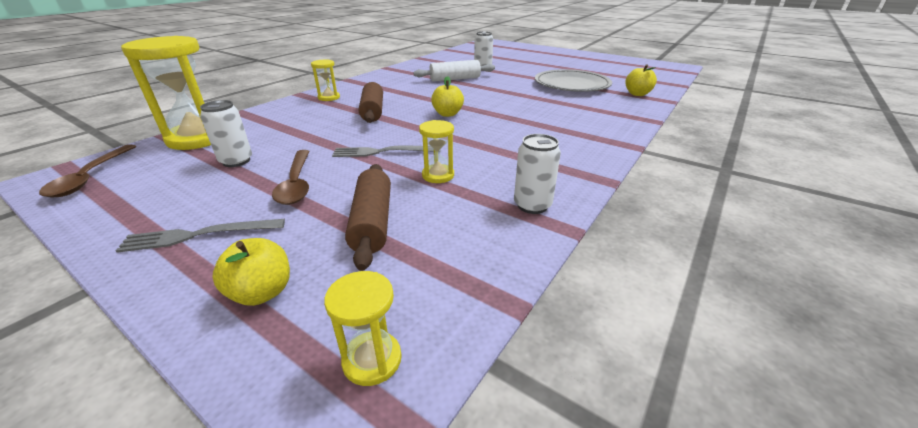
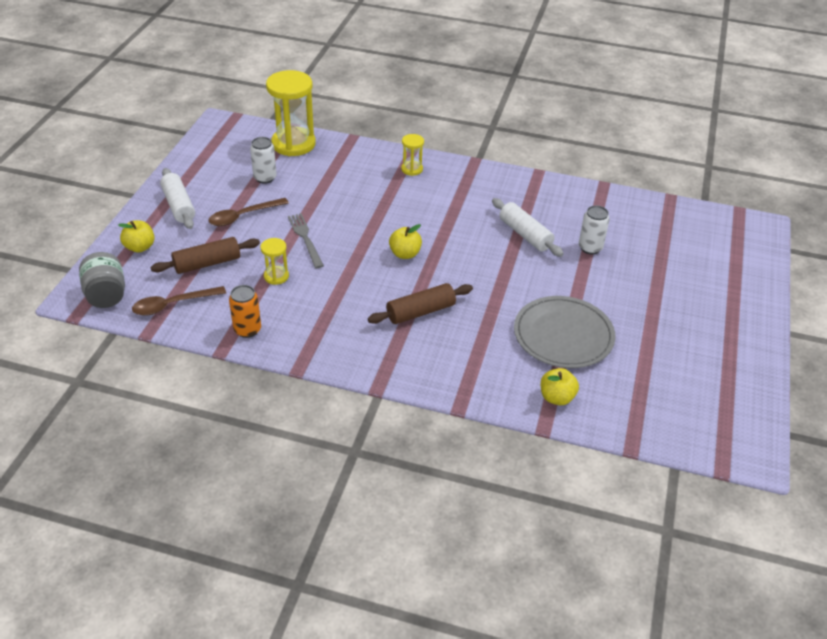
camera: 70 degrees right, 10 degrees up
(90, 177) = (225, 134): brown spoon -> brown spoon (173, 305)
(199, 235) = (178, 206): grey fork -> white rolling pin
(372, 111) = (389, 206): brown rolling pin -> brown rolling pin (420, 311)
(372, 360) = (106, 295): yellow hourglass -> grey jar
(532, 205) = (247, 330): white can -> orange can

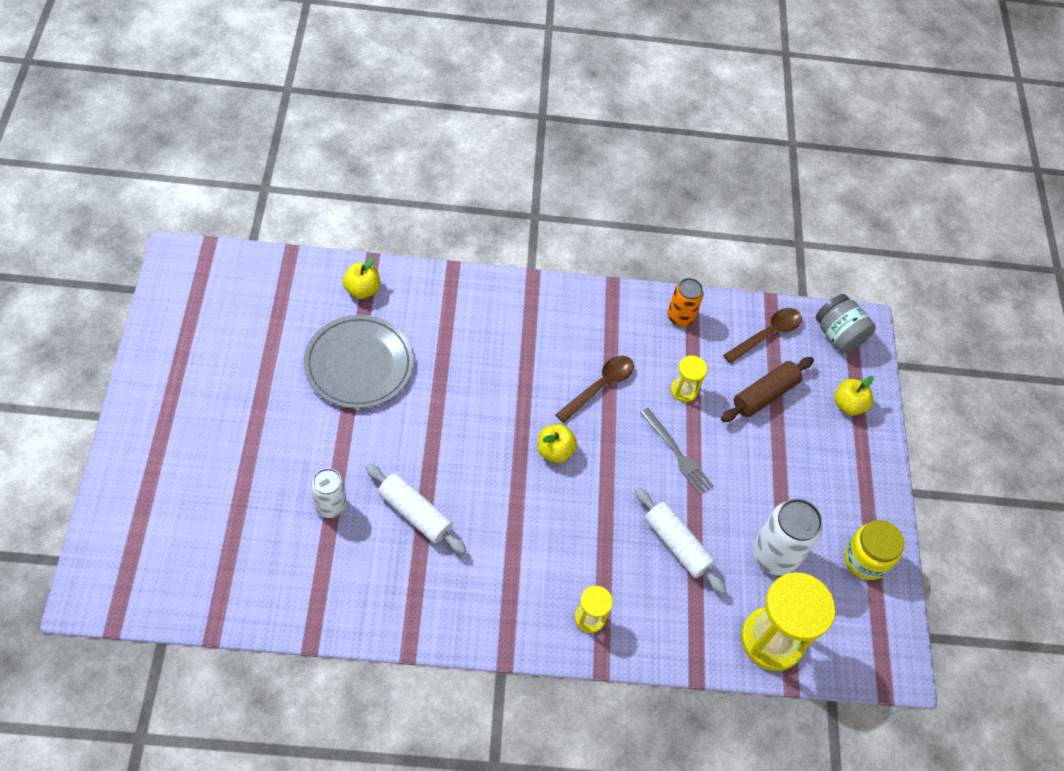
camera: 160 degrees right, 15 degrees up
(178, 206) = (848, 480): white rolling pin -> white rolling pin (677, 544)
(200, 167) = (865, 559): none -> yellow jar
(243, 216) = (765, 477): brown spoon -> brown spoon (600, 386)
(265, 178) = (774, 555): white can -> white can, size x1.58
(420, 311) = (515, 369): brown rolling pin -> none

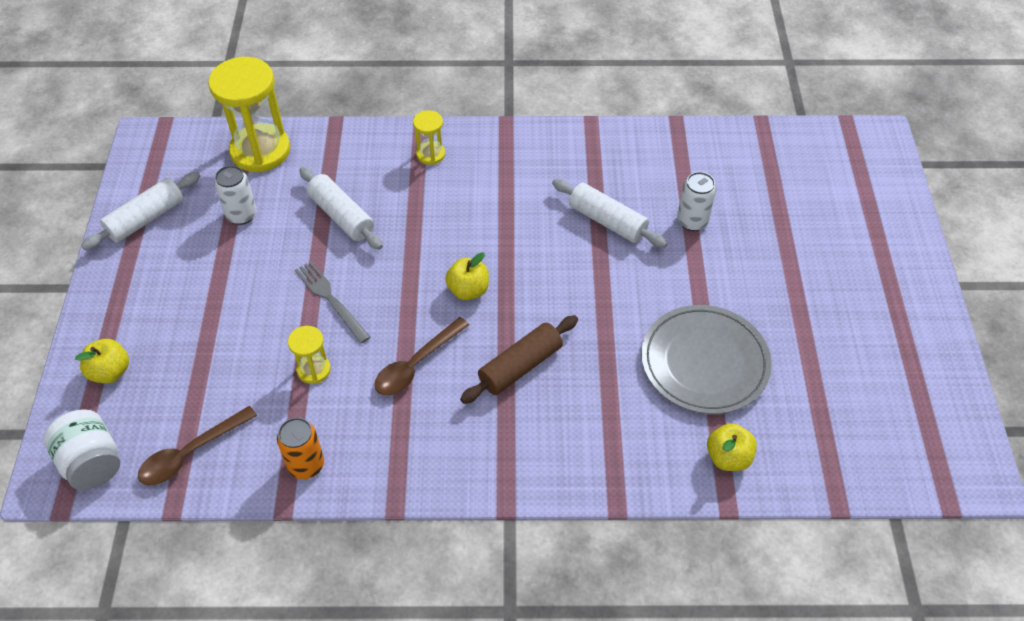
camera: 175 degrees left, 5 degrees down
(765, 395) = (213, 373): brown rolling pin -> brown rolling pin (520, 366)
(774, 555) = (241, 215): white can -> white can, size x0.63
(838, 335) = (92, 462): grey jar -> white jar
(865, 559) = (146, 219): yellow jar -> white rolling pin

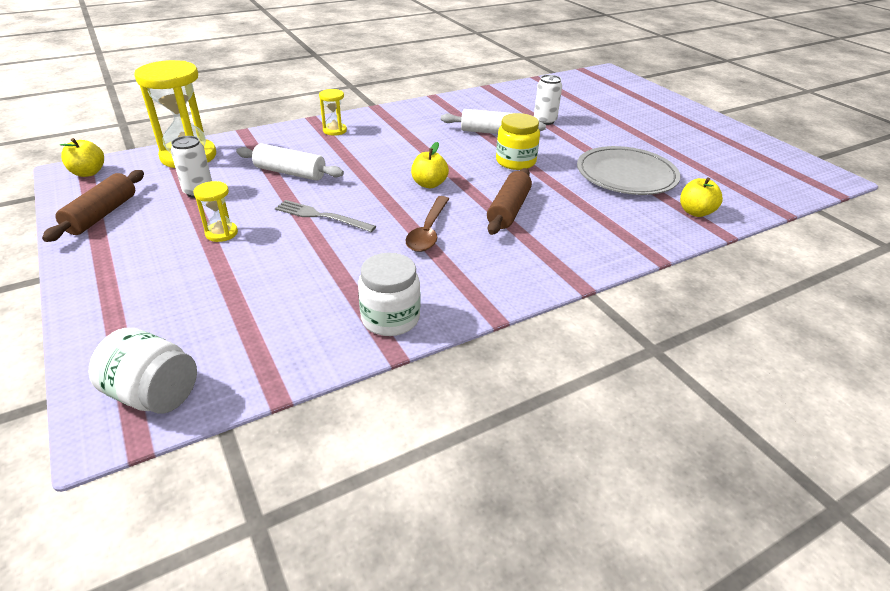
camera: 30 degrees left, 15 degrees down
(110, 372) = (130, 320): yellow apple -> yellow apple (88, 173)
(146, 219) = (102, 215): white rolling pin -> brown rolling pin
(191, 453) = (266, 349): brown spoon -> none
(306, 465) = (390, 318): orange can -> white jar
(313, 370) = (343, 259): yellow hourglass -> yellow hourglass (221, 233)
(592, 287) = (515, 162): none -> yellow jar

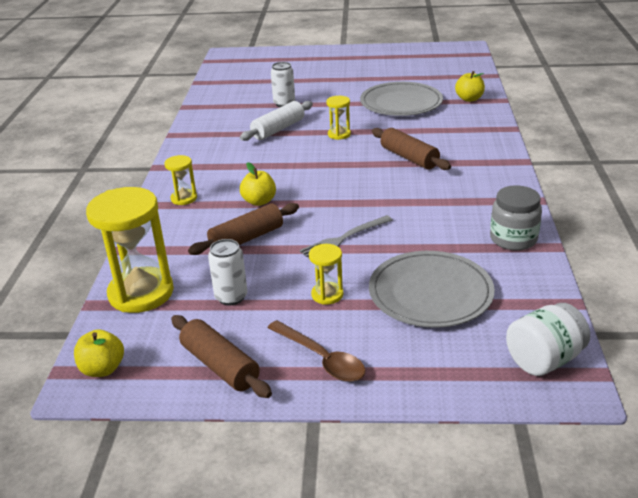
camera: 55 degrees left, 5 degrees down
(250, 288) = (430, 293): none -> grey plate
(290, 173) = (247, 239): white rolling pin -> brown rolling pin
(390, 318) = (513, 239): white jar -> grey jar
(428, 231) = (410, 196): brown spoon -> brown spoon (321, 358)
(429, 184) = (338, 178): yellow apple -> yellow apple (259, 201)
(515, 162) = (339, 134): yellow jar -> yellow hourglass

